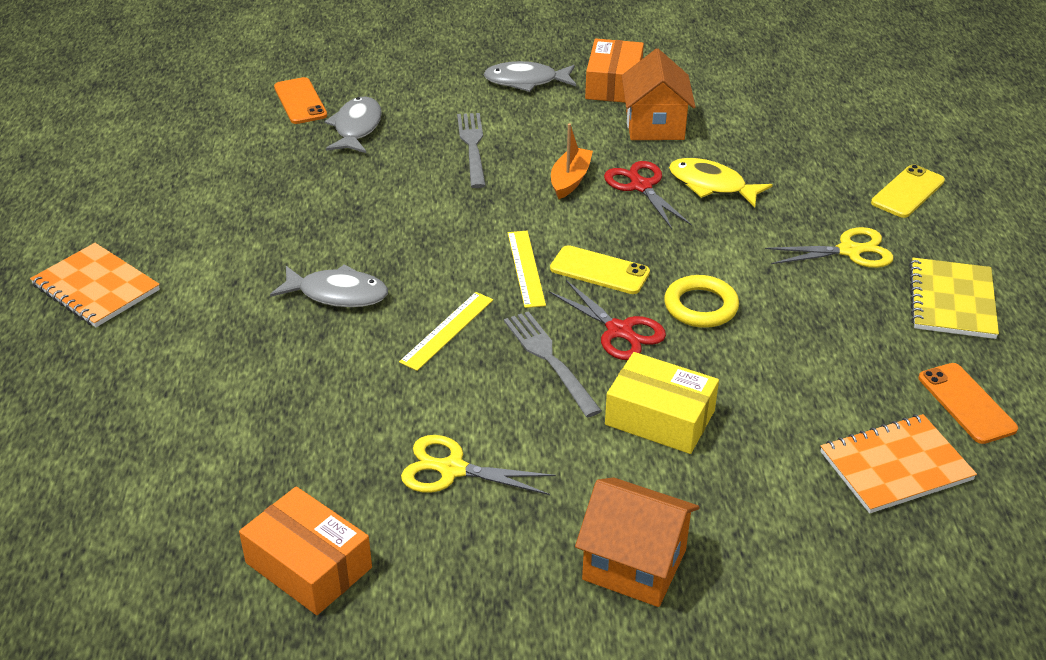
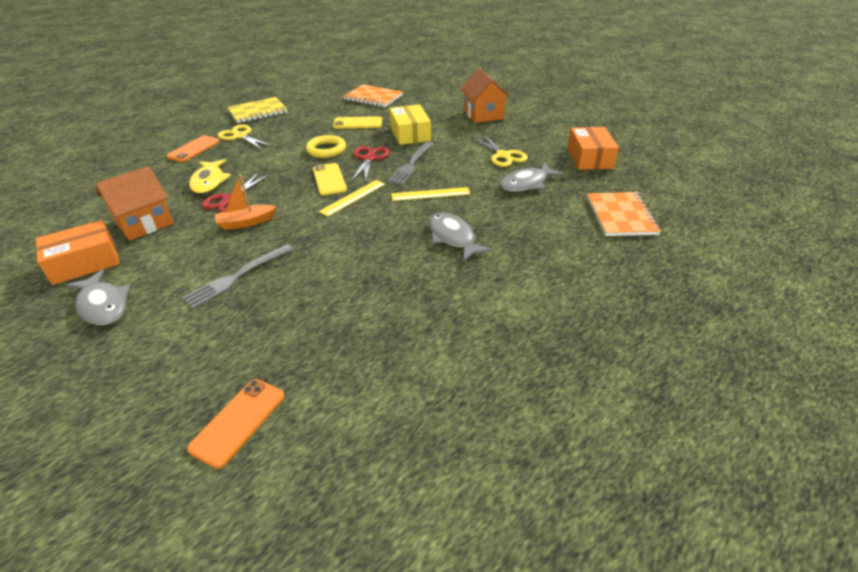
camera: 130 degrees left, 0 degrees up
(96, 287) = (591, 331): orange notebook -> orange notebook (621, 216)
(356, 128) = (258, 350): grey fish -> grey fish (527, 183)
(908, 192) = (168, 139): yellow phone -> yellow phone (357, 123)
(966, 403) = (323, 96): orange phone -> orange phone (194, 149)

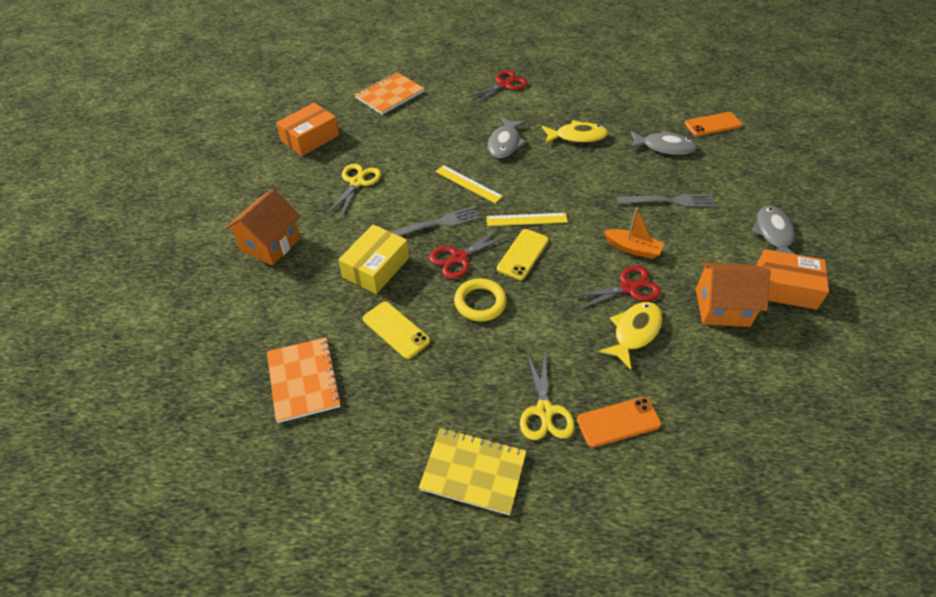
camera: 135 degrees left, 10 degrees up
(396, 286) = (577, 137): none -> yellow fish
(527, 183) = (392, 148): grey fish -> grey fish (664, 147)
(558, 297) = (504, 85): none -> red scissors

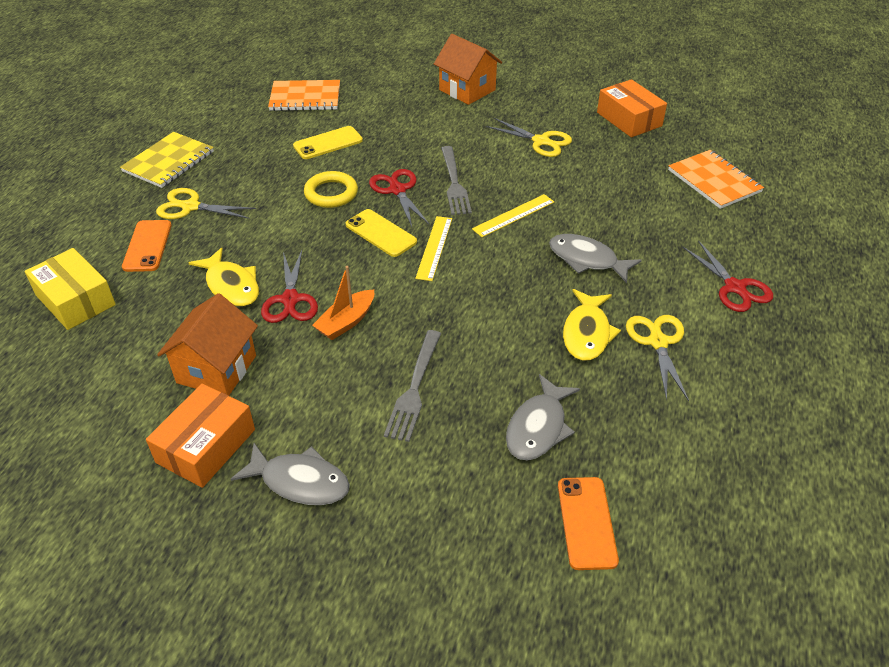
camera: 105 degrees right, 5 degrees down
(376, 267) = (409, 141): yellow box -> yellow box (75, 300)
(569, 110) = (658, 342): none -> yellow scissors

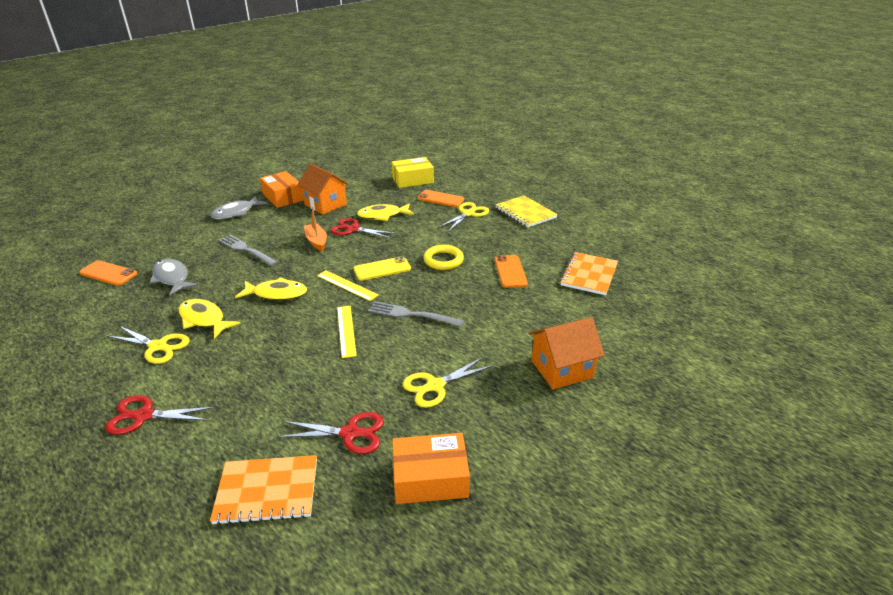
camera: 115 degrees right, 10 degrees down
(328, 143) = (510, 271): yellow phone -> orange phone
(397, 190) = (424, 287): red scissors -> red scissors (350, 433)
(493, 297) = (277, 294): none -> yellow fish
(587, 260) = (263, 348): grey fish -> none

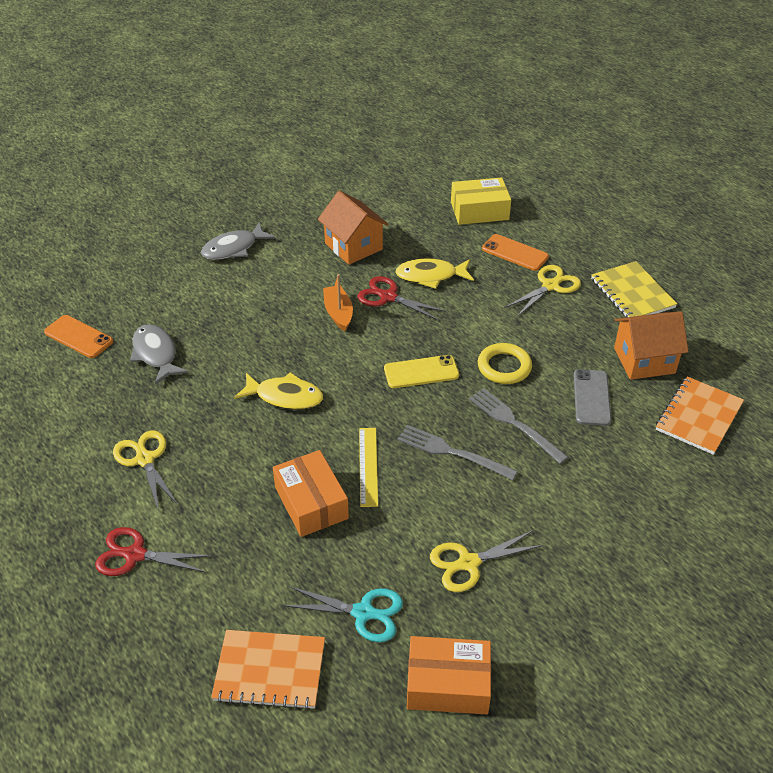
camera: 10 degrees right, 10 degrees up
(158, 346) = (145, 459): yellow scissors -> yellow scissors turned 150 degrees counterclockwise
(204, 319) = (197, 426): yellow fish -> none
(245, 249) = (246, 317): grey fork -> grey fork (513, 423)
(283, 197) = (296, 225): orange box -> orange box (311, 503)
(347, 285) = (374, 393): yellow ruler -> none
(350, 433) = (363, 613): red scissors -> turquoise scissors
(510, 271) = (591, 397): orange phone -> grey phone
(561, 369) = (628, 561): orange house -> orange house (644, 360)

